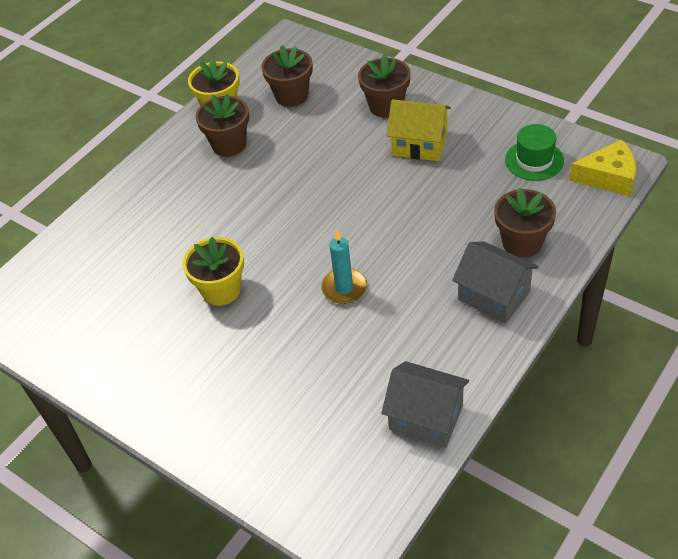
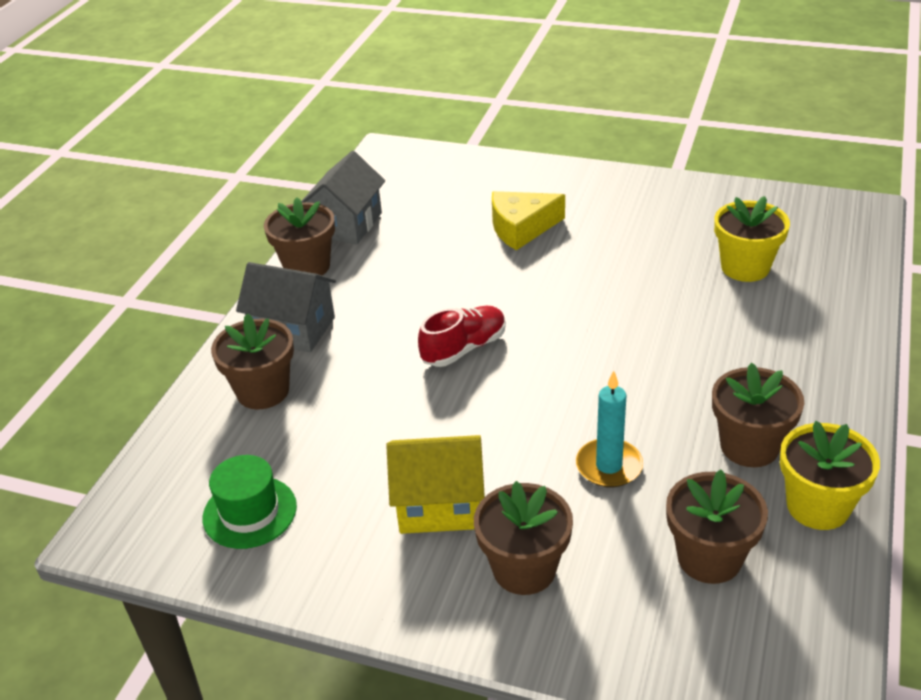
camera: 160 degrees right, 10 degrees down
(221, 290) = (616, 275): yellow flower pot -> yellow flower pot (745, 267)
(344, 288) = (472, 303): turquoise candle -> turquoise candle (609, 466)
(366, 247) = (464, 348): none -> red shoe
(426, 417) = (347, 224): grey house -> grey house turned 75 degrees counterclockwise
(473, 366) = (307, 267): none -> brown flower pot
(608, 177) = (135, 505): yellow cheese -> yellow cheese (521, 228)

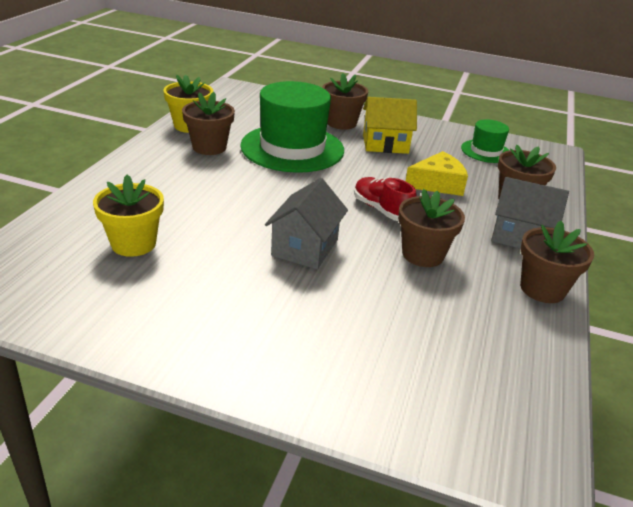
camera: 175 degrees right, 5 degrees down
(347, 224) = (528, 335): grey house -> grey house (305, 248)
(464, 348) = (381, 210): red shoe -> red shoe turned 90 degrees clockwise
(521, 228) = (334, 308): yellow cheese -> yellow cheese (437, 184)
(609, 466) = (292, 148): turquoise candle -> green hat
(709, 558) = (254, 118): brown flower pot -> brown flower pot (423, 254)

